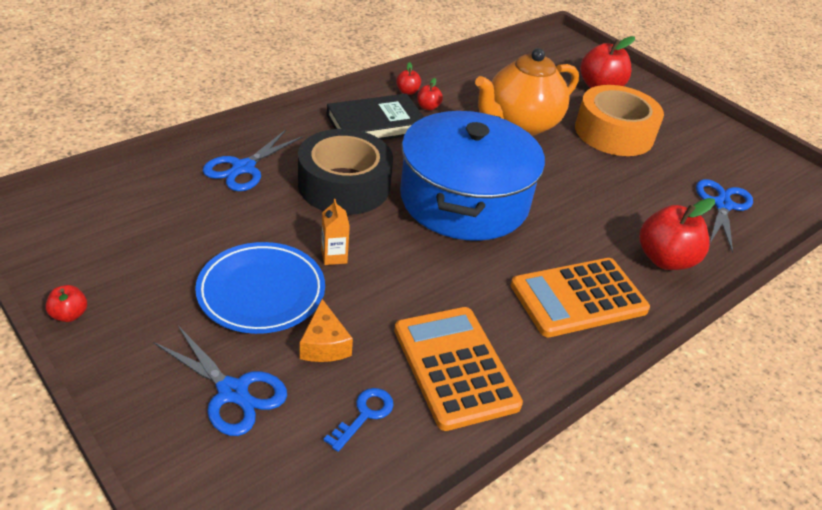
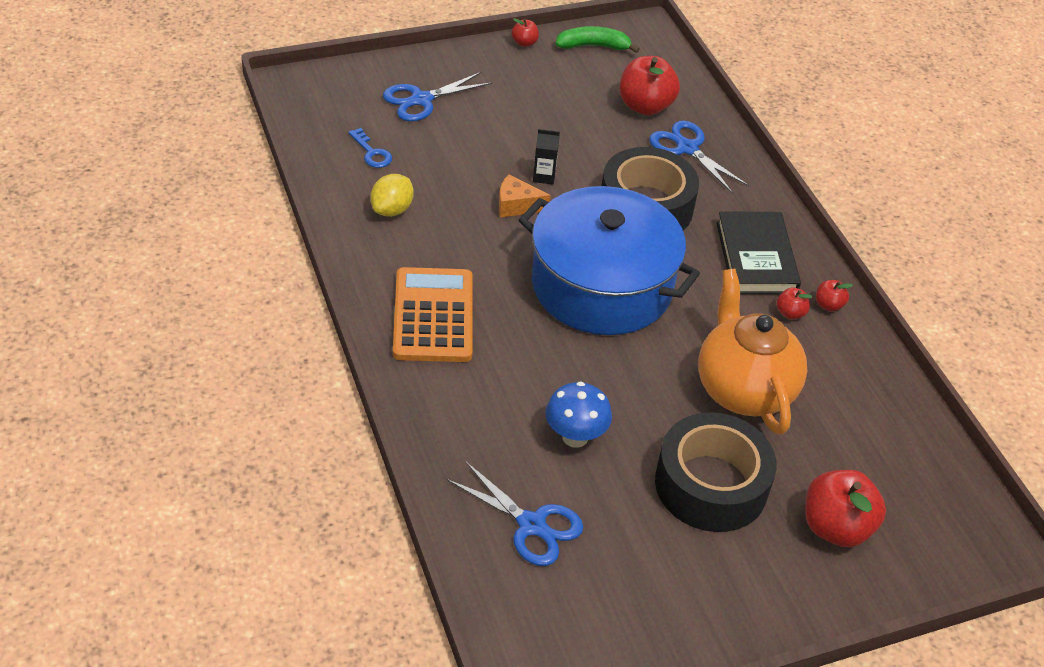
camera: 110 degrees right, 5 degrees up
(66, 252) = (593, 46): none -> green banana
(261, 292) = (515, 129): blue plate -> none
(324, 344) = (445, 149): orange cheese -> orange cheese (516, 205)
(334, 256) = (544, 176): orange carton -> black carton
(455, 367) = (392, 210): orange calculator -> yellow lemon
(614, 133) = (711, 485): orange tape -> black tape
(631, 195) = (575, 437): none -> blue mushroom
(665, 259) = (459, 411): red apple -> red apple (645, 106)

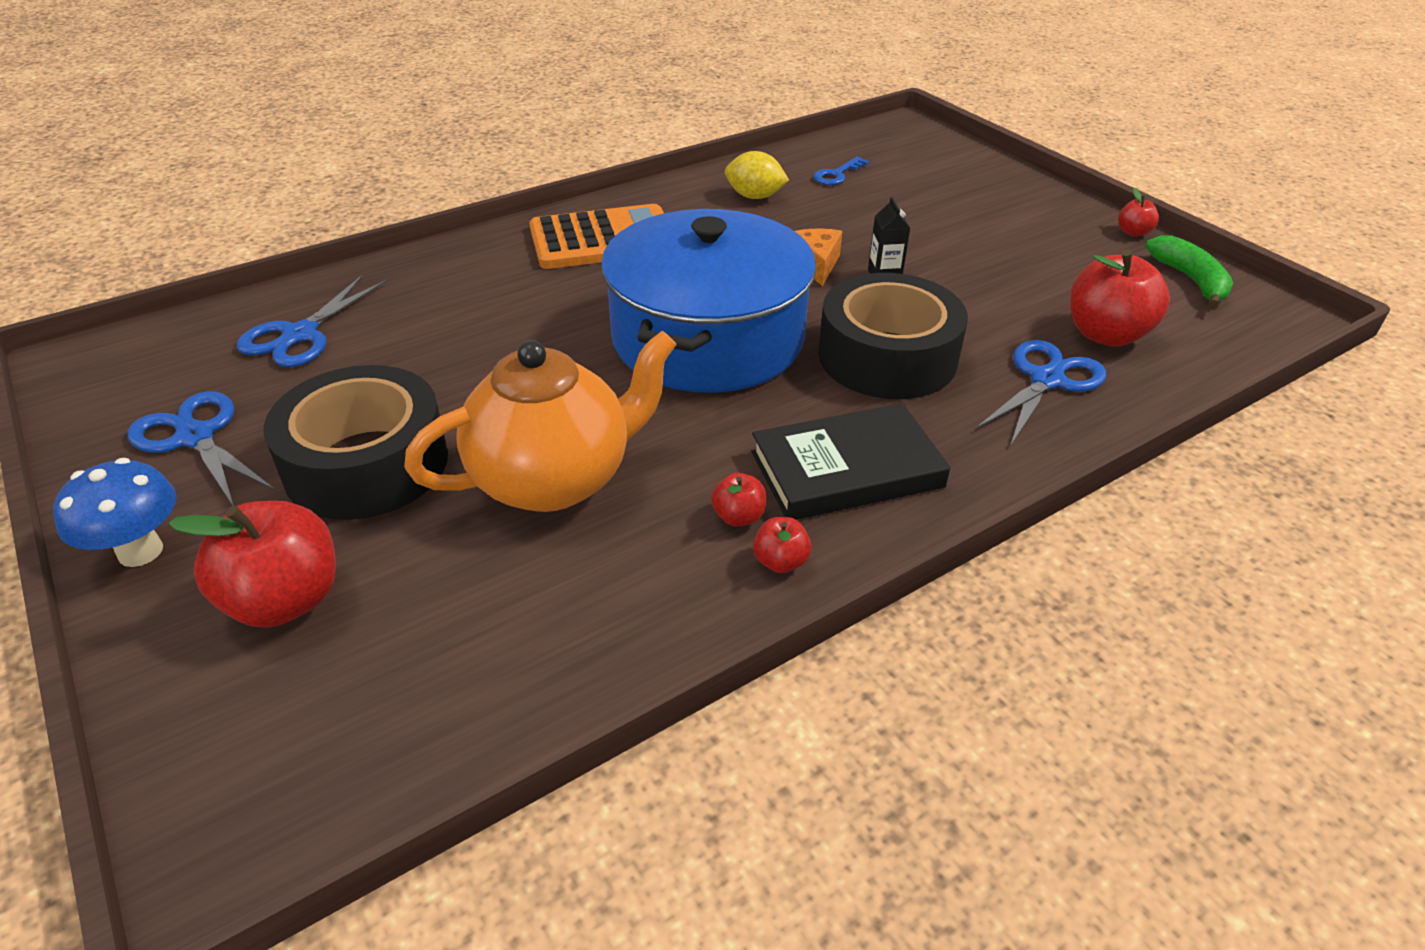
camera: 80 degrees right, 5 degrees down
(421, 100) = (951, 187): blue scissors -> blue scissors (195, 437)
(575, 437) = (437, 348): blue mushroom -> blue mushroom (140, 551)

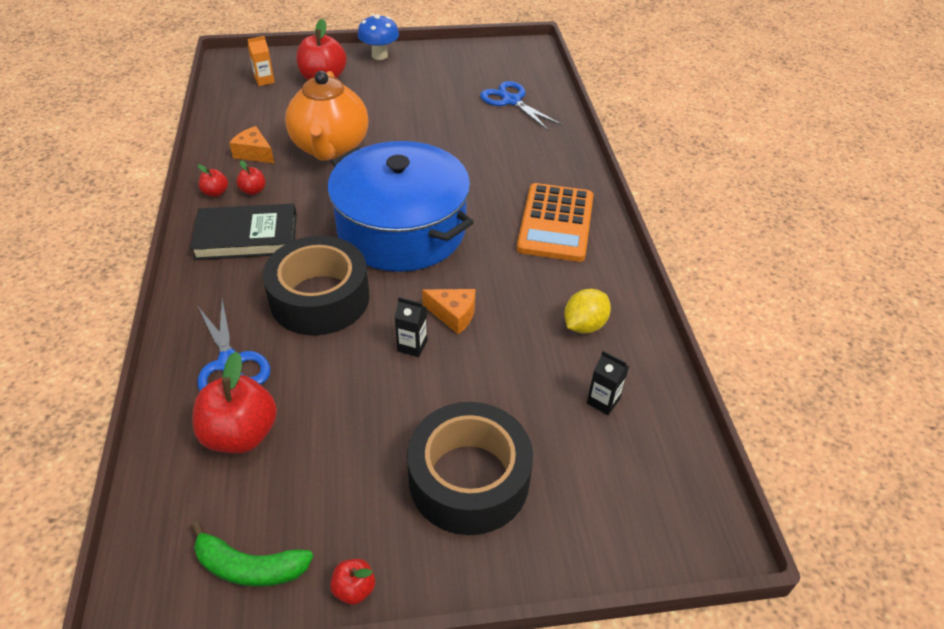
camera: 115 degrees right, 5 degrees up
(195, 437) = (444, 69): blue scissors -> none
(323, 710) = (264, 80): none -> orange carton
(366, 463) = (388, 104): black tape -> black tape (469, 479)
(632, 571) = (254, 153): none -> orange cheese
(837, 175) = (603, 401): blue key -> black carton
(846, 469) = (246, 236): black book -> black book turned 75 degrees clockwise

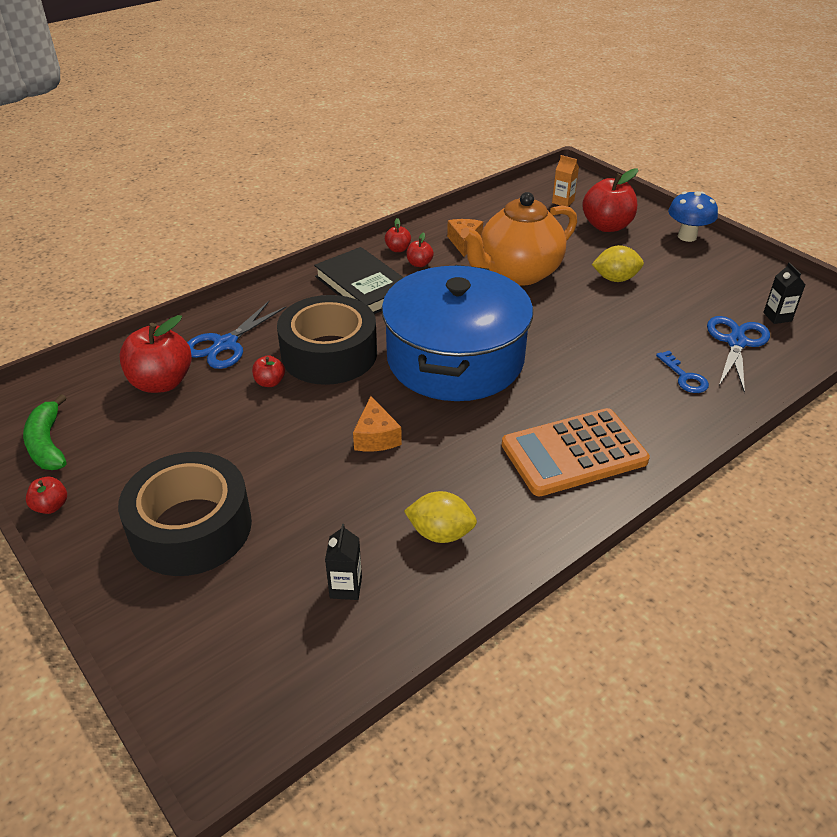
camera: 60 degrees right, 5 degrees down
(321, 353) = (270, 382): none -> red apple
(391, 109) = (615, 279): none -> yellow lemon
(412, 346) = (317, 428): black carton -> black carton (777, 317)
(524, 138) = (684, 377): none -> blue key

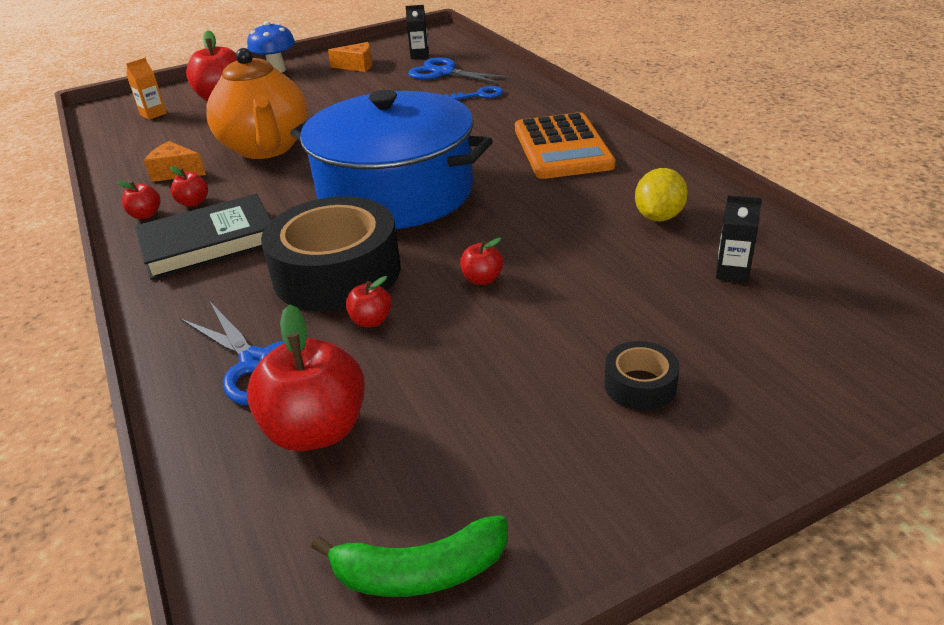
camera: 75 degrees left, 5 degrees down
(51, 506) = (581, 546): red apple -> red apple (482, 279)
(191, 527) = (640, 385): black tape -> black tape, size x0.44
(376, 437) = (508, 246): orange cheese -> orange cheese (357, 66)
(615, 279) = (317, 105): yellow lemon -> none

